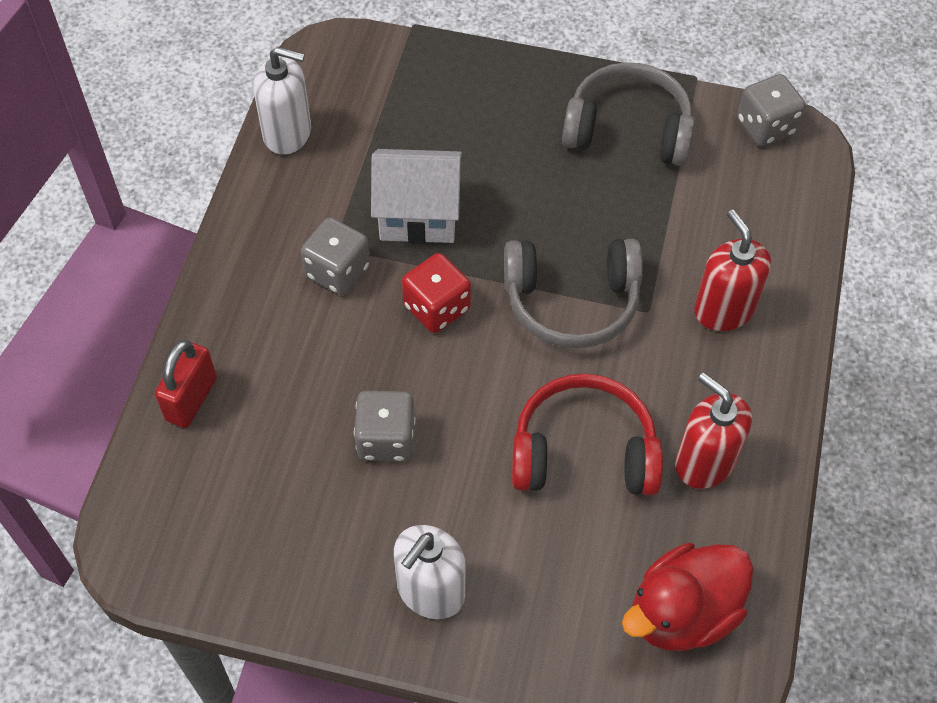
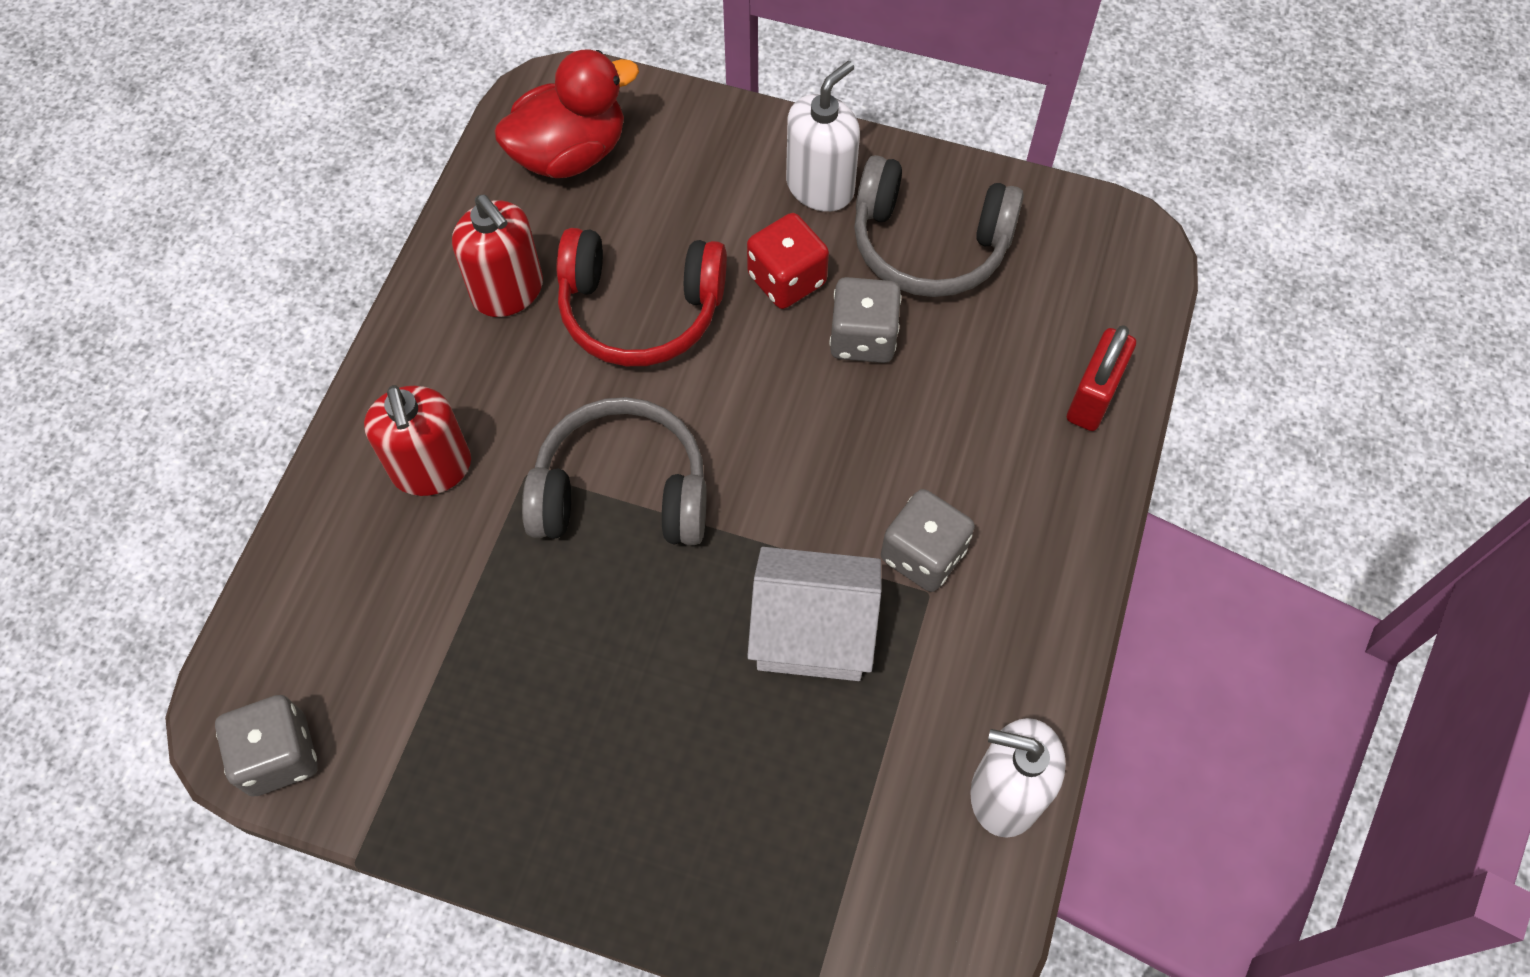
camera: 175 degrees left, 5 degrees up
(436, 307) = (795, 494): red dice -> red dice (787, 279)
(628, 130) = (488, 763): grey headphones -> grey headphones (929, 244)

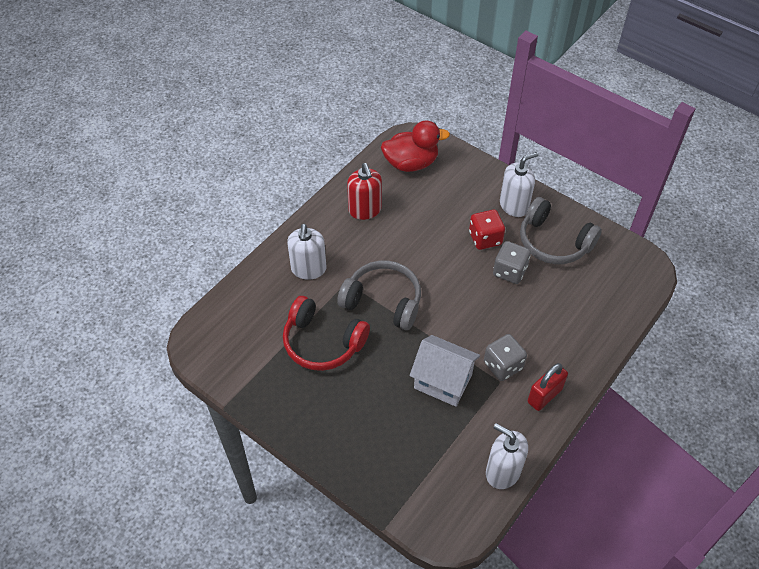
camera: 20 degrees right, 10 degrees down
(279, 755) = (209, 358): grey dice -> none
(432, 468) = (308, 269): red soap dispenser -> white soap dispenser
(640, 309) = (417, 233): red headphones -> red headphones (323, 342)
(1093, 397) = (604, 325): red padlock -> red padlock (544, 395)

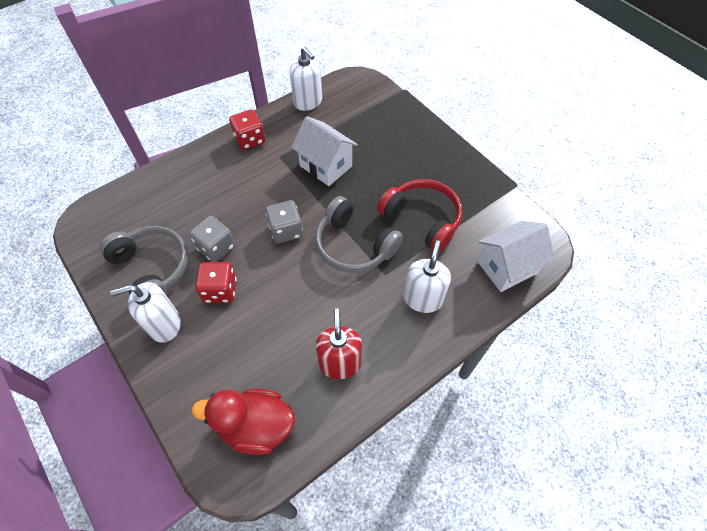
camera: 165 degrees left, 5 degrees up
(234, 313) = (507, 267): none -> white house
(503, 365) = (270, 167): grey dice -> grey dice (286, 230)
(544, 395) = (249, 140): red padlock -> red dice

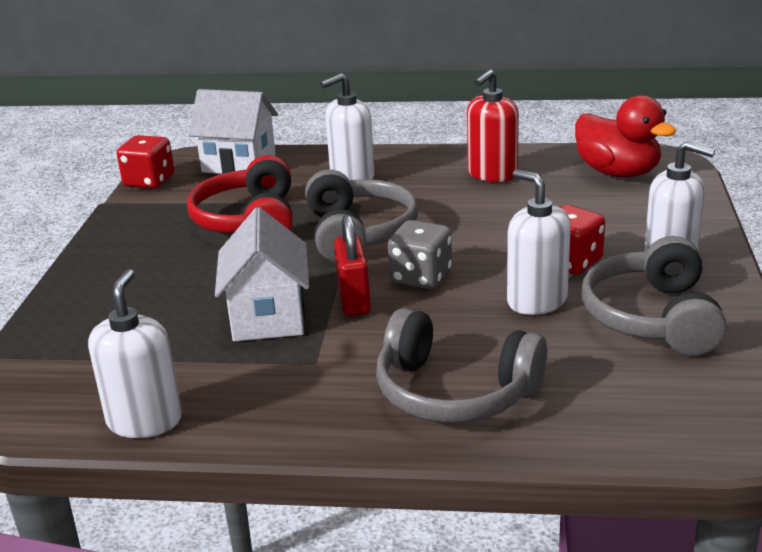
camera: 135 degrees left, 30 degrees down
(210, 174) = (454, 392): none -> grey headphones
(216, 247) = (536, 301): grey dice -> white soap dispenser
(249, 140) = (327, 412): red dice -> red dice (149, 181)
(301, 197) = (354, 300): none -> red padlock

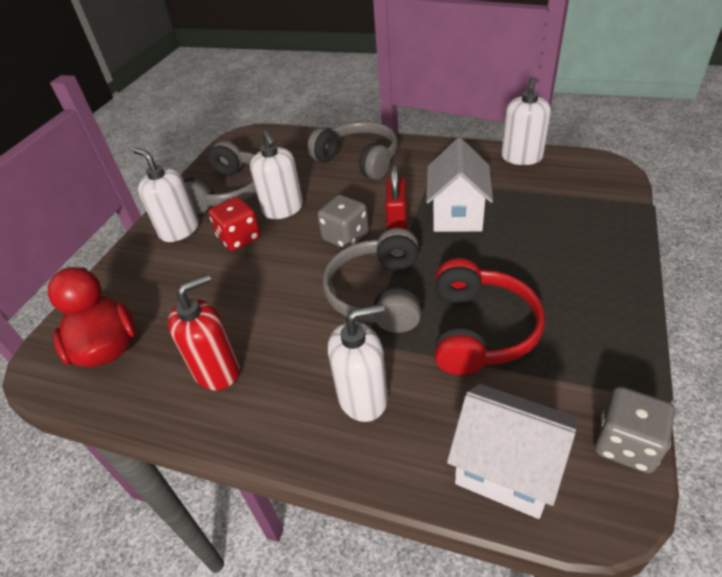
camera: 165 degrees left, 15 degrees up
(149, 181) = (625, 444): red dice -> grey dice

